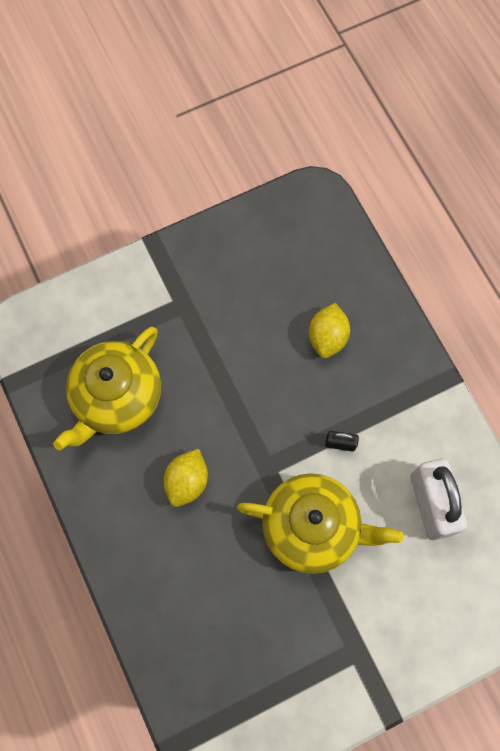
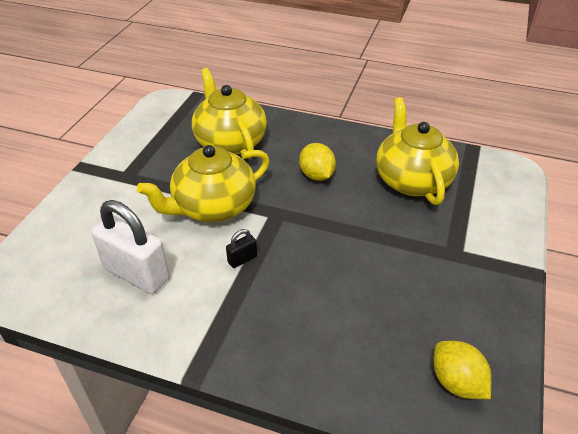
camera: 135 degrees right, 30 degrees down
(215, 611) = (230, 142): none -> yellow teapot
(327, 337) = (330, 317): yellow lemon -> yellow lemon (456, 382)

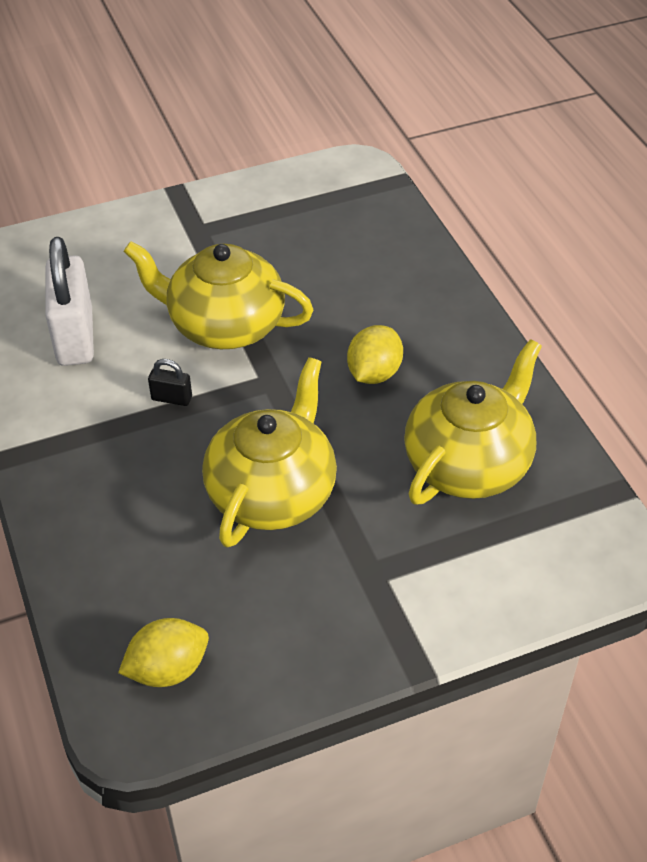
camera: 50 degrees right, 5 degrees up
(230, 142) = (347, 265): yellow teapot -> yellow teapot (272, 493)
(456, 382) = (168, 669): yellow lemon -> yellow lemon turned 45 degrees clockwise

